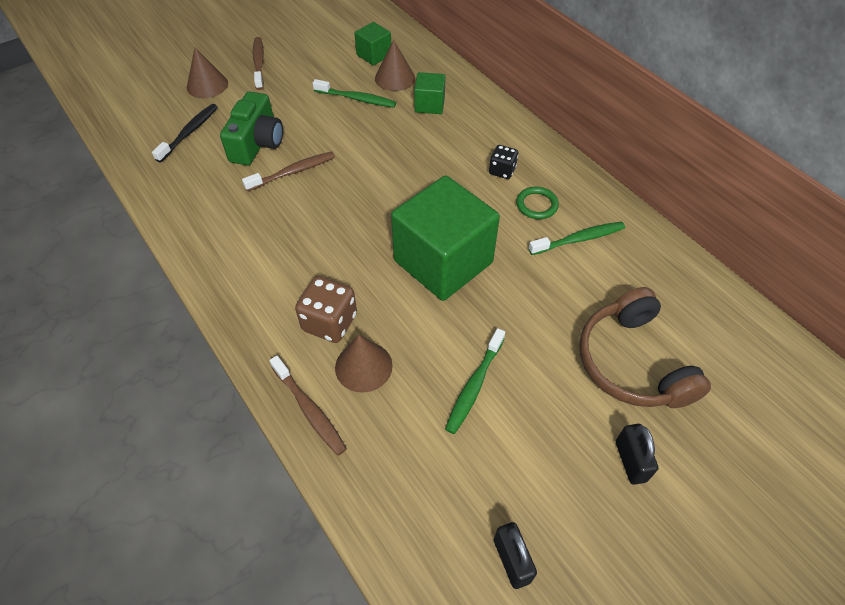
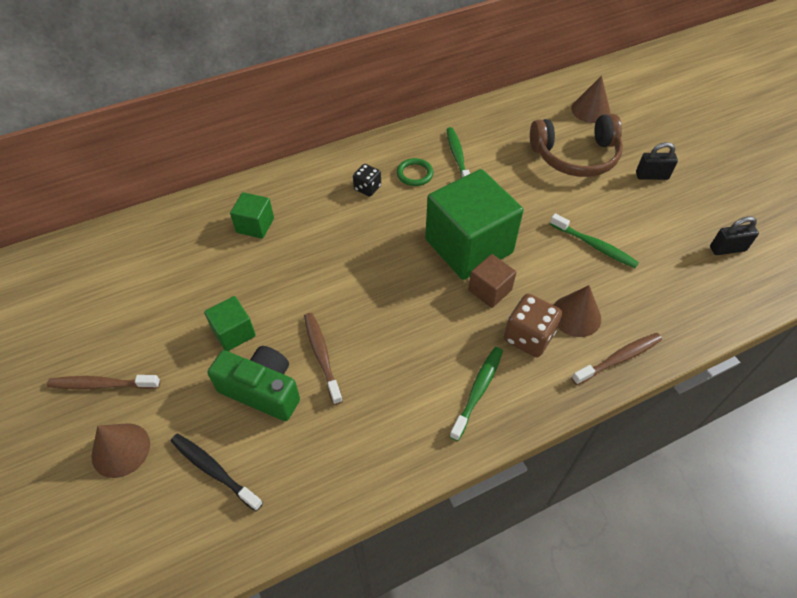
camera: 80 degrees left, 0 degrees up
(356, 99) = (219, 286): green toothbrush -> green toothbrush (477, 391)
(374, 55) = (146, 262): green cube -> green cube (234, 332)
(385, 285) = (489, 290): none -> brown cube
(395, 78) = (198, 248): brown cone -> brown cone (590, 110)

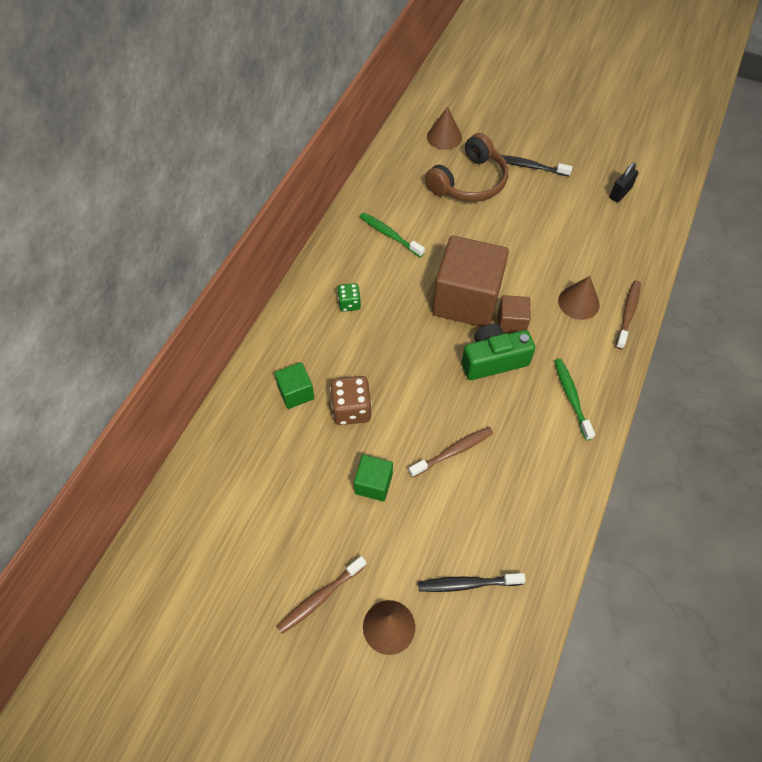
camera: 40 degrees left, 5 degrees up
(262, 390) = (439, 507): green camera -> green camera (493, 360)
(322, 356) = (453, 452): brown toothbrush -> brown toothbrush turned 120 degrees clockwise
(367, 188) = (349, 303): black dice -> green dice
(414, 174) = (372, 269): green ring -> none
(468, 246) = (466, 300): green cube -> brown cube
(528, 337) = (565, 338): brown dice -> brown dice (351, 409)
(594, 245) = (543, 244): green toothbrush -> none
(652, 176) = (531, 167): black padlock -> black toothbrush

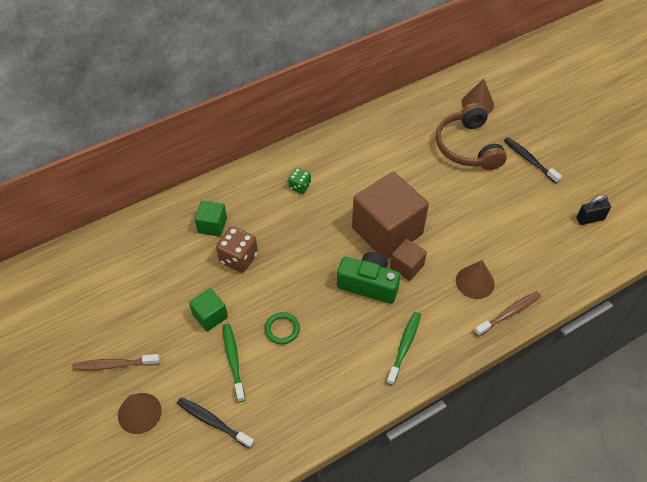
camera: 35 degrees right, 5 degrees down
(390, 235) = (371, 154): green toothbrush -> green toothbrush (233, 361)
(453, 452) = (282, 329): brown toothbrush -> green ring
(469, 182) = (467, 147): brown headphones -> brown headphones turned 90 degrees clockwise

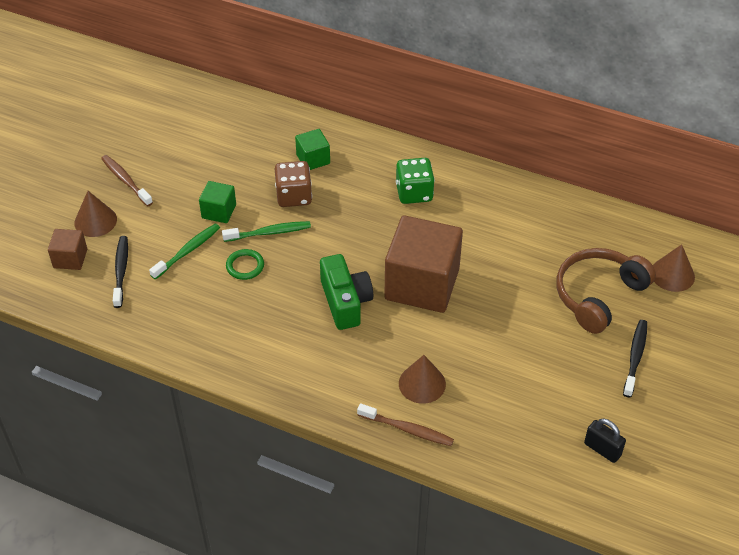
camera: 55 degrees right, 5 degrees down
(299, 186) = (414, 193): green dice -> green dice, size x1.62
(404, 347) = (298, 363): green toothbrush -> green toothbrush (269, 233)
(407, 266) = (392, 320): brown cube -> brown cube (70, 258)

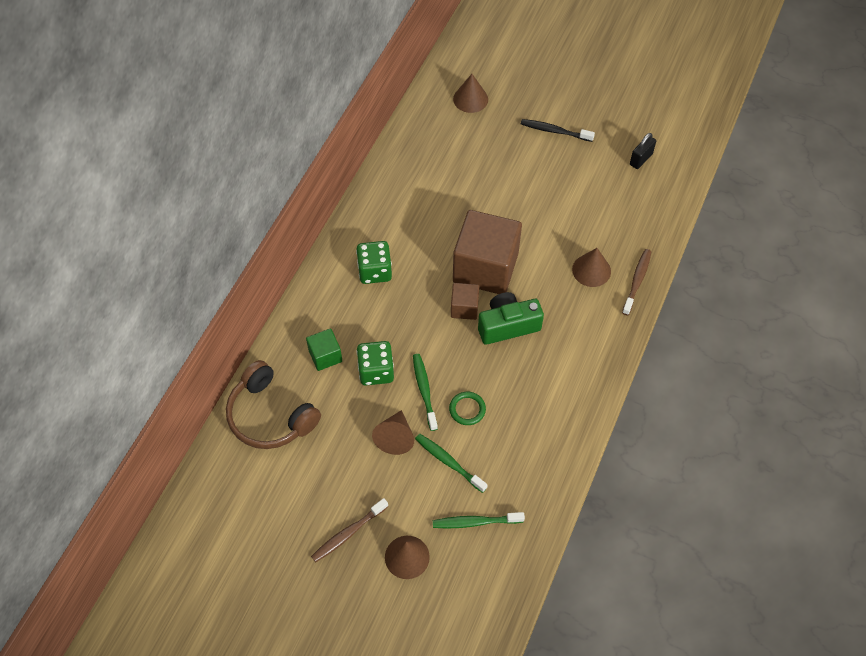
camera: 90 degrees left, 10 degrees up
(70, 258) = (460, 575): brown cube -> brown cube (464, 308)
(121, 271) = (476, 522): black toothbrush -> green toothbrush
(219, 211) = (395, 437): green cube -> brown cone
(294, 196) = (376, 371): brown dice -> green dice
(598, 295) = (493, 147): brown headphones -> brown headphones (270, 416)

